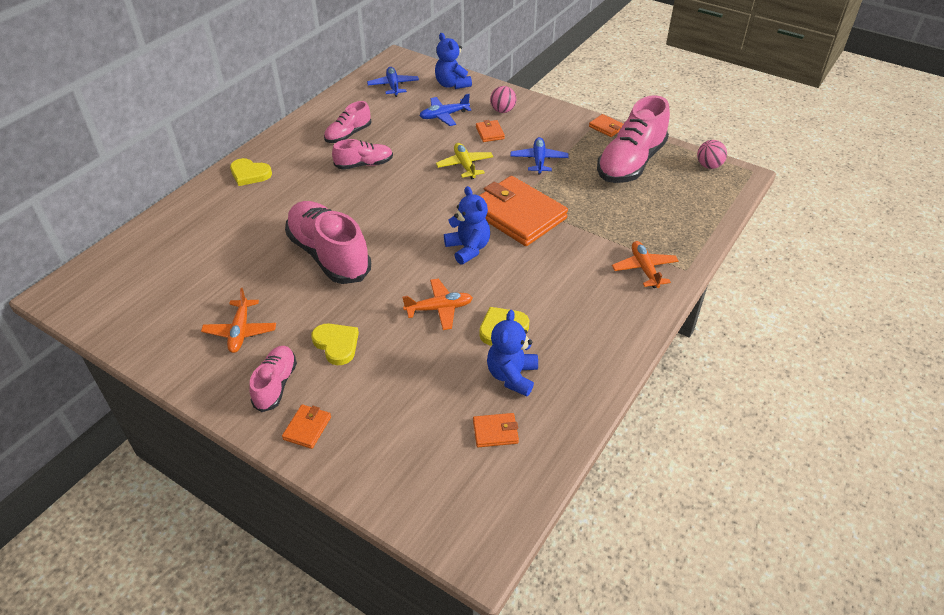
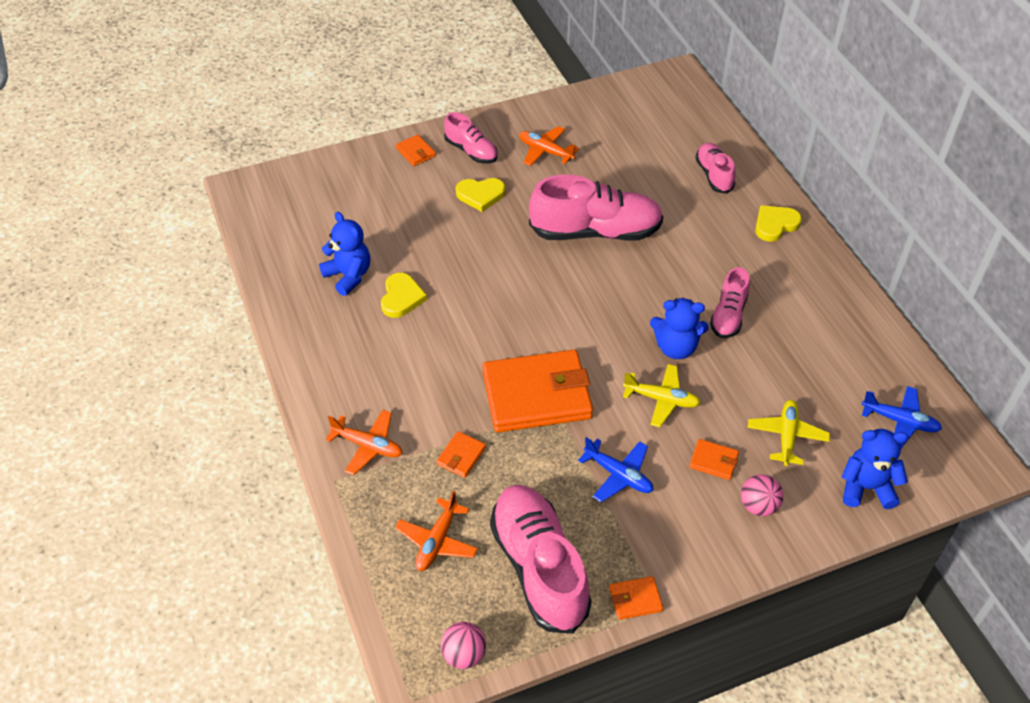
camera: 125 degrees right, 5 degrees up
(348, 135) = (802, 328): pink shoe -> pink shoe (714, 175)
(439, 309) = (461, 270): orange plane -> orange plane (437, 541)
(444, 116) = (786, 436): blue plane -> yellow plane
(468, 249) = (520, 328): blue teddy bear -> blue teddy bear (676, 347)
(495, 432) = (312, 240): orange wallet -> orange wallet (461, 456)

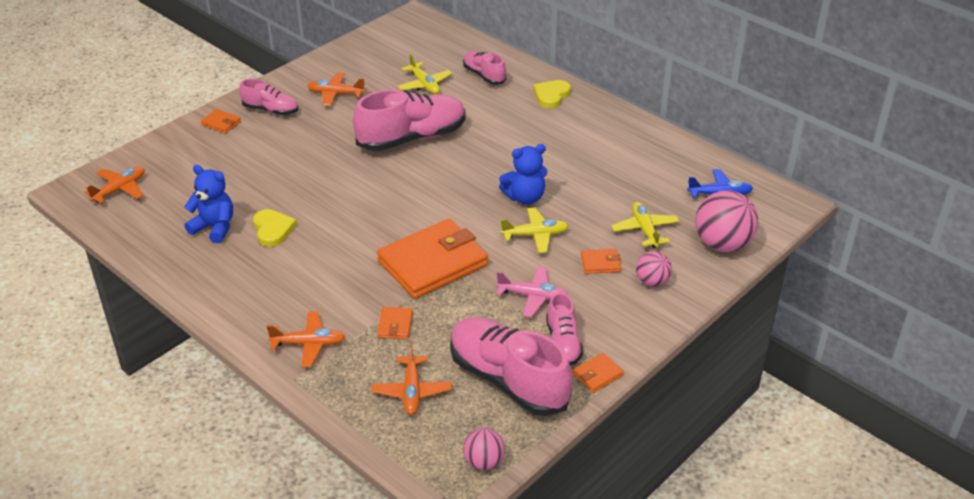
camera: 25 degrees left, 10 degrees down
(285, 201) = (120, 190): none -> orange plane
(480, 195) = (298, 138): yellow heart -> none
(618, 475) = (532, 296): blue plane -> pink plane
(643, 167) = (424, 84): none -> yellow plane
(728, 315) = (552, 164): pink shoe -> pink shoe (563, 343)
(866, 487) = (722, 244): blue teddy bear -> pink ball

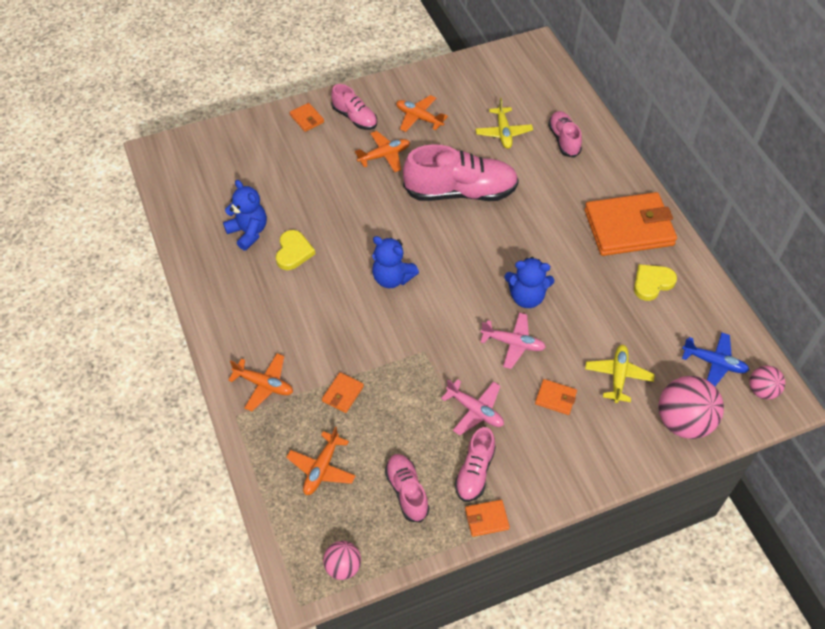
camera: 25 degrees right, 15 degrees up
(120, 190) = (194, 164): orange plane -> orange plane (384, 156)
(387, 221) = (392, 278): none -> blue teddy bear
(433, 263) = (407, 340): orange wallet -> orange wallet (629, 228)
(508, 380) = (407, 491): pink shoe -> pink shoe, size x0.54
(535, 235) = (513, 343): yellow plane -> pink plane
(551, 95) = (615, 185): yellow heart -> yellow heart (652, 283)
(652, 281) = (592, 437): pink ball -> pink ball (762, 390)

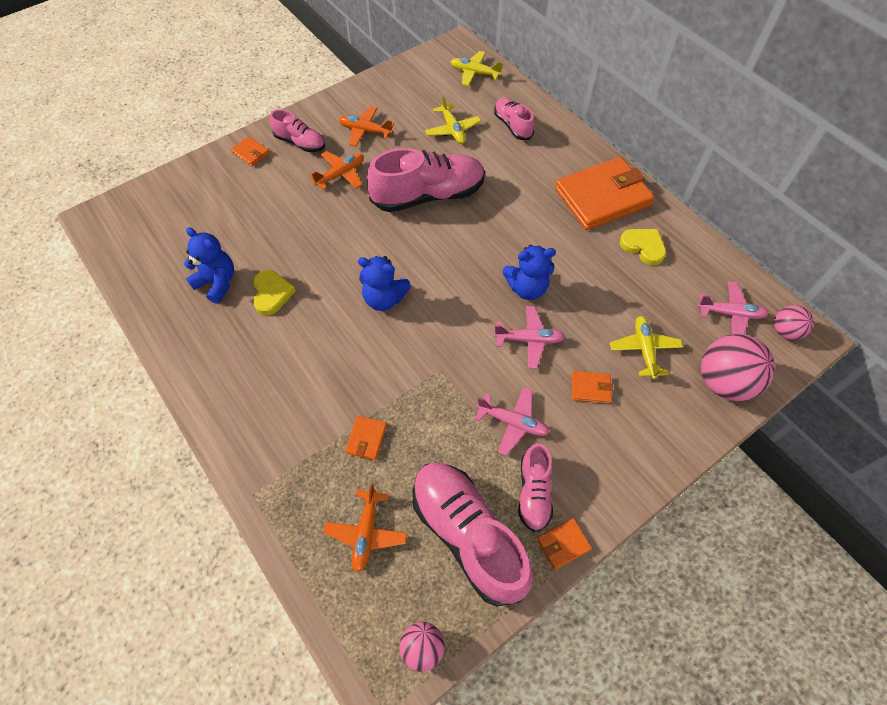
camera: 15 degrees left, 5 degrees up
(264, 384) = (276, 450): orange plane -> none
(407, 491) = (468, 535): pink shoe -> pink shoe, size x1.85
(543, 80) = (474, 73): none -> yellow plane
(652, 283) = (643, 247): yellow heart -> yellow heart turned 90 degrees clockwise
(714, 363) = (730, 314): blue plane -> pink plane

